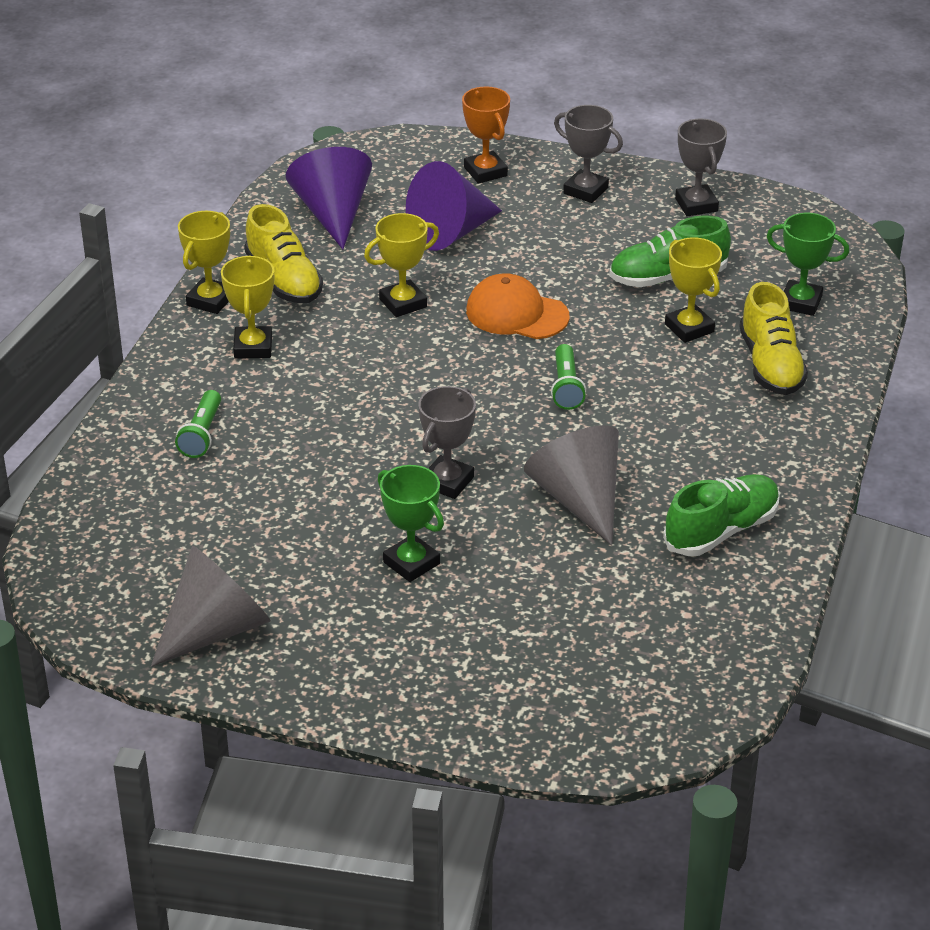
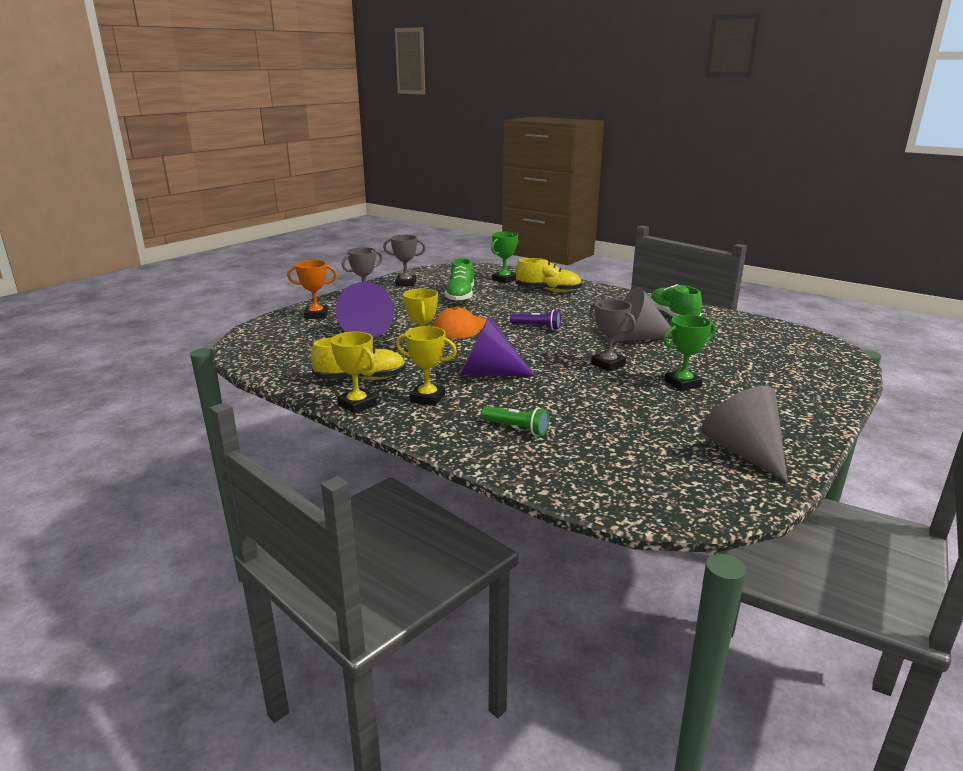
camera: 70 degrees left, 15 degrees down
(333, 213) = (304, 355): purple cone -> purple cone (488, 373)
(566, 387) = (537, 327): green flashlight -> purple flashlight
(689, 328) = (506, 299): yellow trophy -> none

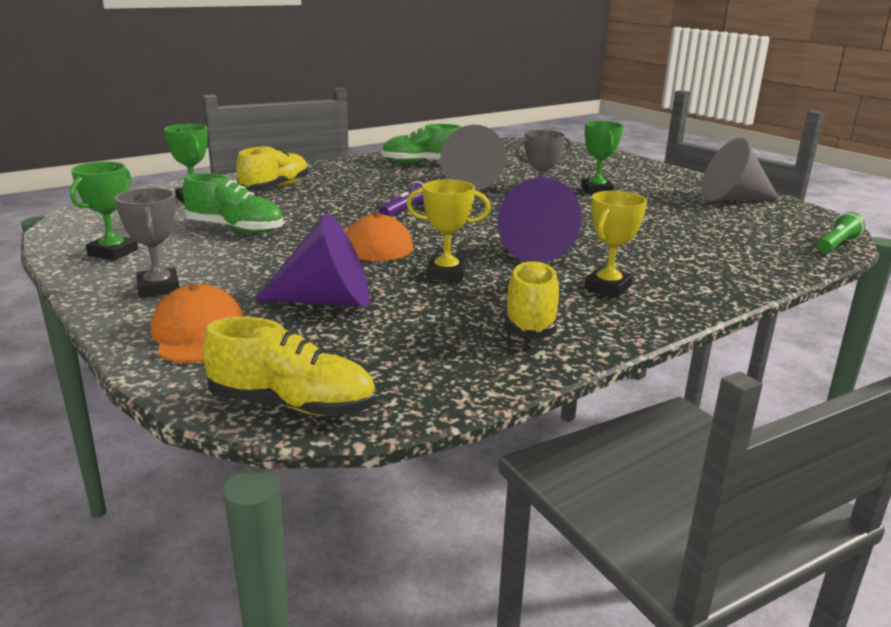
camera: 75 degrees left, 0 degrees up
(250, 342) = (292, 405): none -> yellow shoe
(316, 315) = (199, 333): orange trophy -> orange cap
(357, 405) = (621, 328): yellow trophy -> none
(406, 283) = (113, 252): grey trophy -> green trophy
(516, 428) = (692, 258): green flashlight -> green flashlight (836, 245)

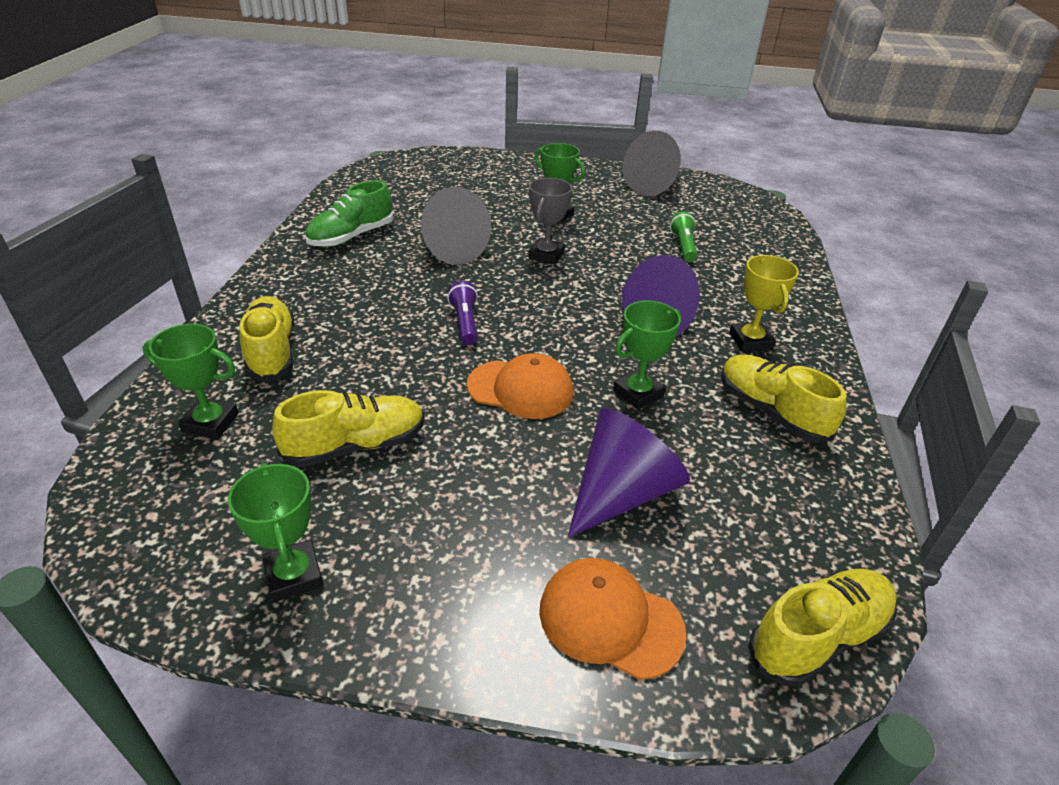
camera: 45 degrees left, 15 degrees up
(158, 288) = (455, 591): grey trophy -> none
(235, 229) = (356, 445): green shoe -> yellow shoe
(446, 273) = (638, 393): yellow trophy -> green trophy
(836, 245) = (779, 216): green flashlight -> green flashlight (683, 246)

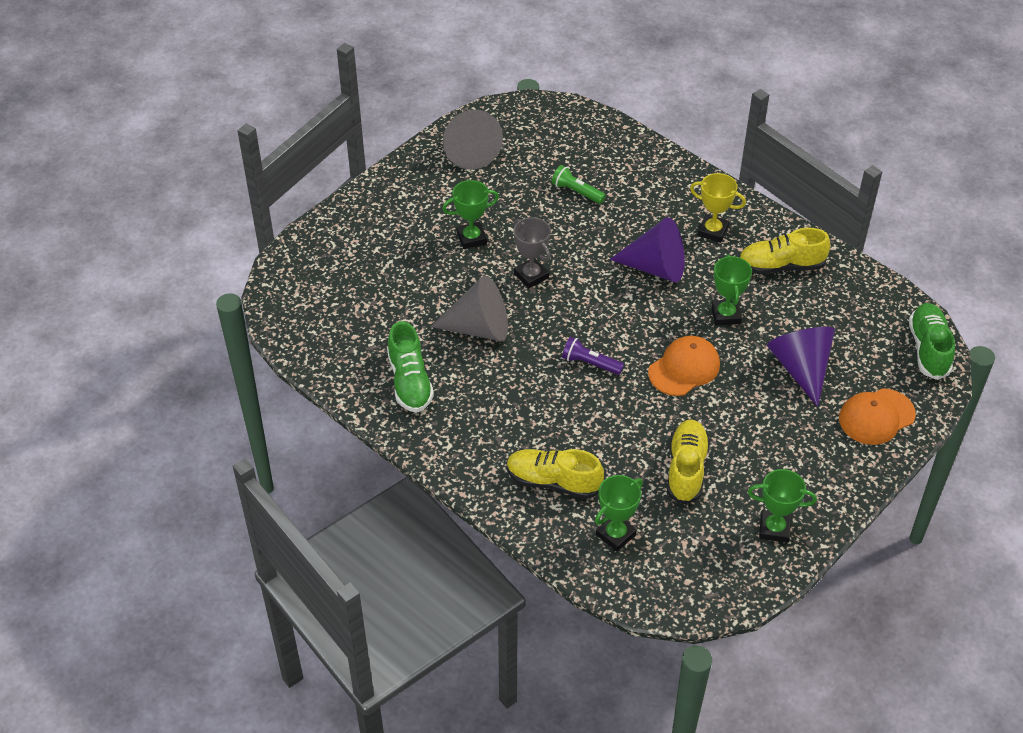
camera: 55 degrees left, 10 degrees up
(818, 637) = (928, 349): yellow shoe -> green shoe

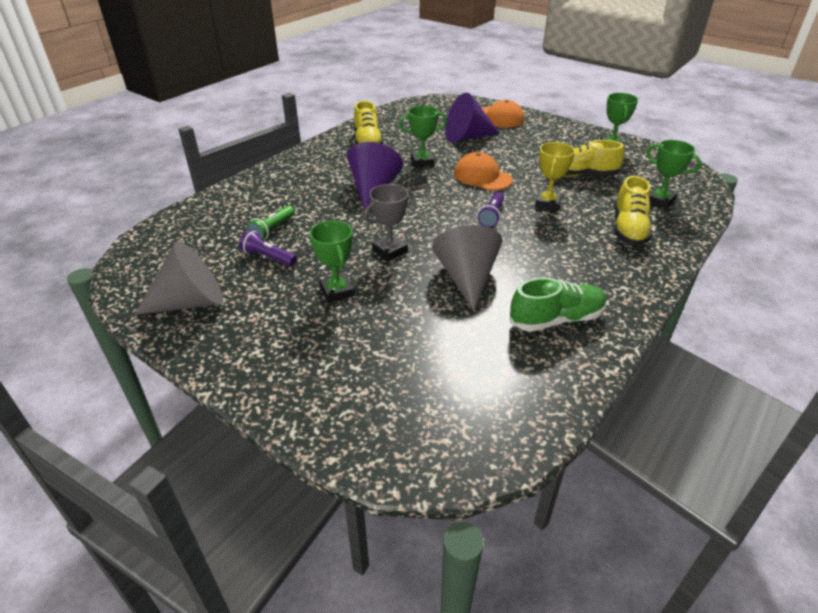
camera: 95 degrees left, 10 degrees down
(529, 192) = (268, 257): none -> purple flashlight
(712, 231) = (330, 166): yellow trophy -> yellow trophy (547, 203)
(928, 349) = (438, 102): green shoe -> none

